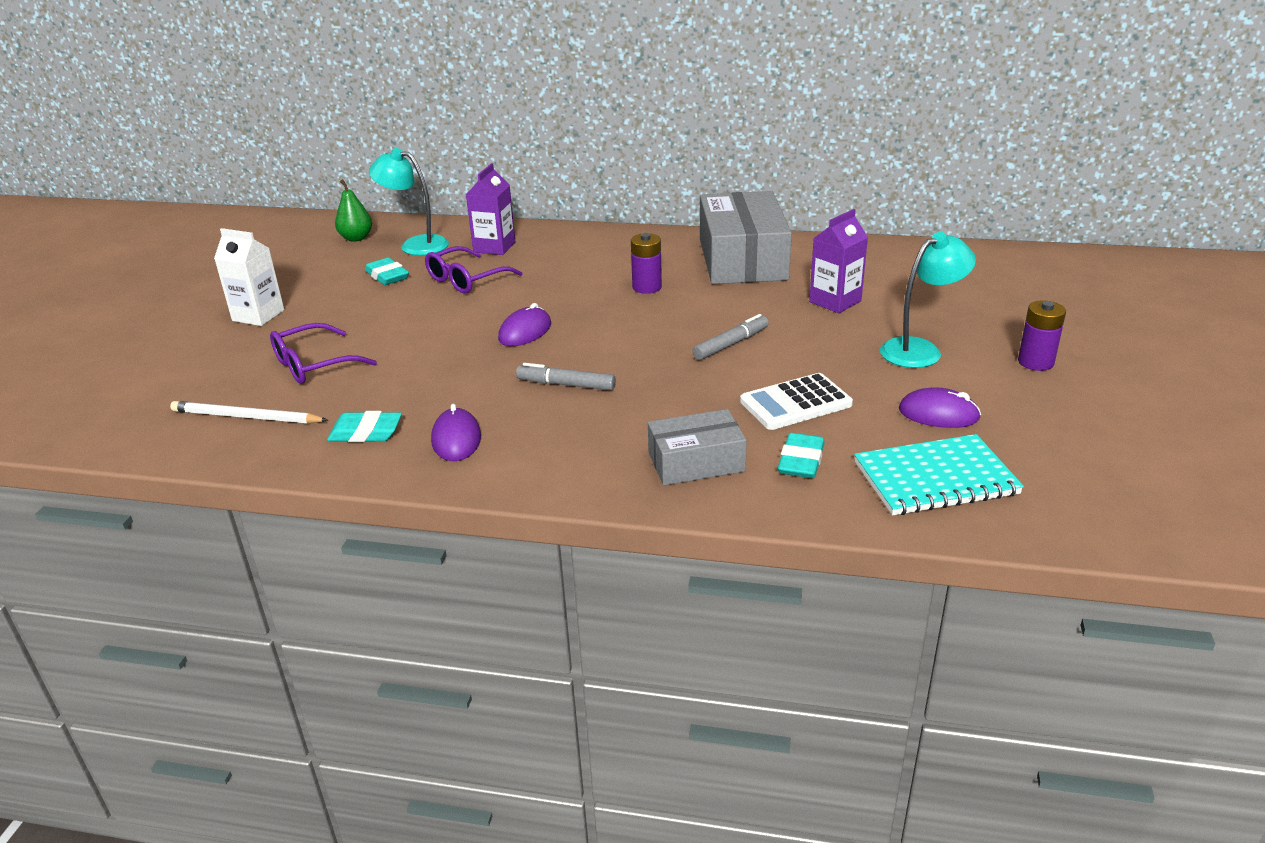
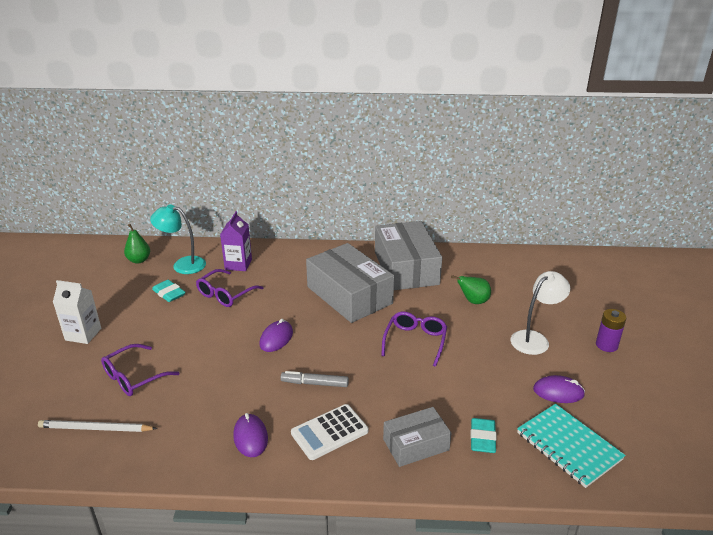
camera: 10 degrees left, 0 degrees up
(366, 432) = (185, 436): turquoise eraser -> none
(647, 287) = (349, 295): purple battery -> grey box
(731, 344) = (415, 341): grey marker -> purple glasses
(795, 403) = (468, 389): white calculator -> white calculator (329, 432)
(835, 301) = (473, 301): purple carton -> green pear
(920, 349) = (535, 339): turquoise lamp -> white lamp
(935, 478) = (568, 446): turquoise notebook -> turquoise notebook turned 75 degrees clockwise

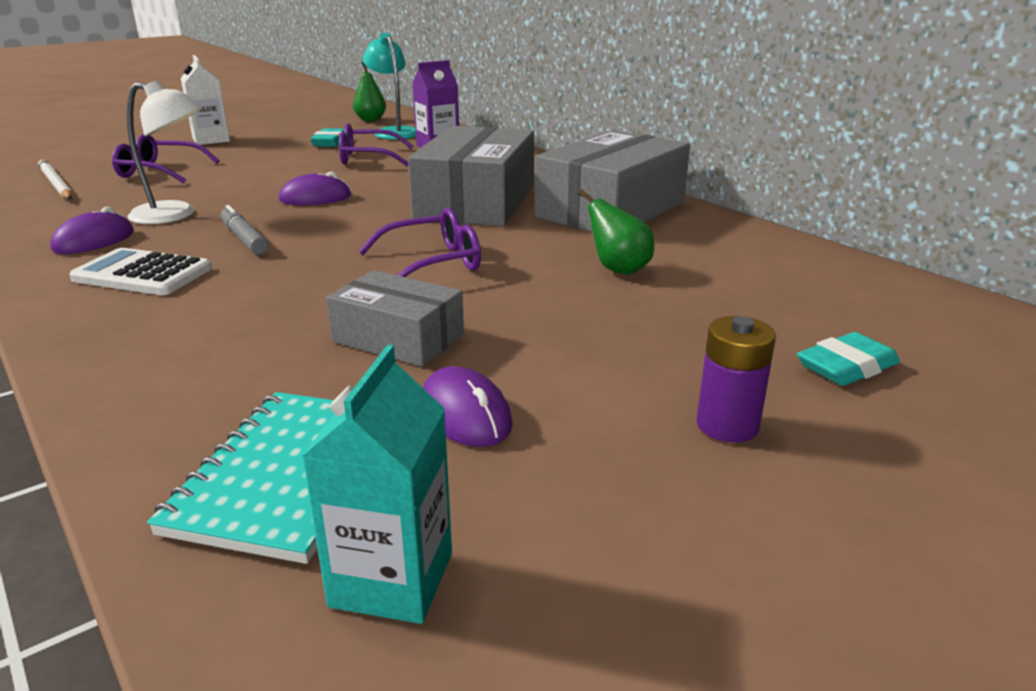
camera: 50 degrees right, 5 degrees down
(416, 444) = (163, 333): grey box -> grey box (398, 338)
(482, 438) = (230, 379): turquoise eraser -> turquoise eraser (846, 367)
(535, 339) = (604, 345): white lamp -> white lamp (175, 215)
(639, 445) = (392, 579): none -> turquoise carton

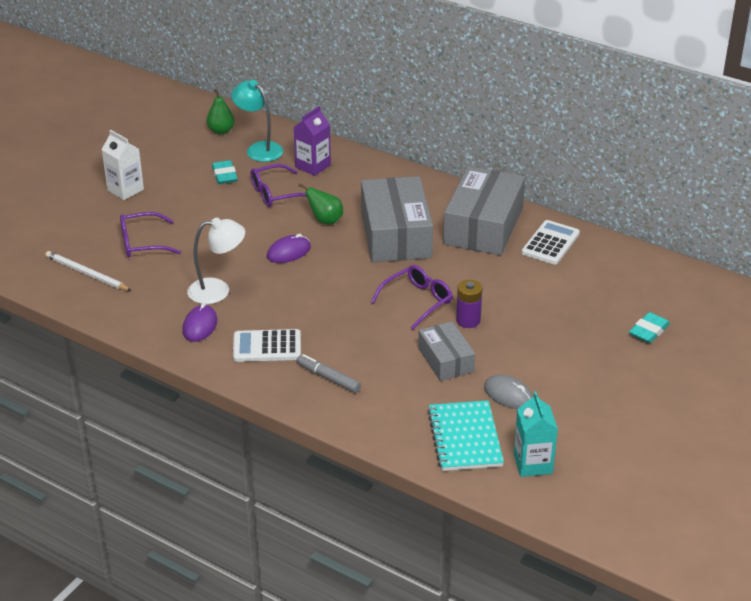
camera: 20 degrees left, 10 degrees up
(244, 239) = (289, 304): grey marker -> grey marker (328, 378)
(398, 338) = (445, 360): grey box -> grey box turned 60 degrees clockwise
(465, 414) = (508, 395): purple mouse -> grey mouse
(618, 269) = (518, 284): green pear -> green pear (325, 220)
(705, 237) = (550, 243): none -> white calculator
(727, 425) = (612, 375): purple battery -> purple battery (468, 320)

